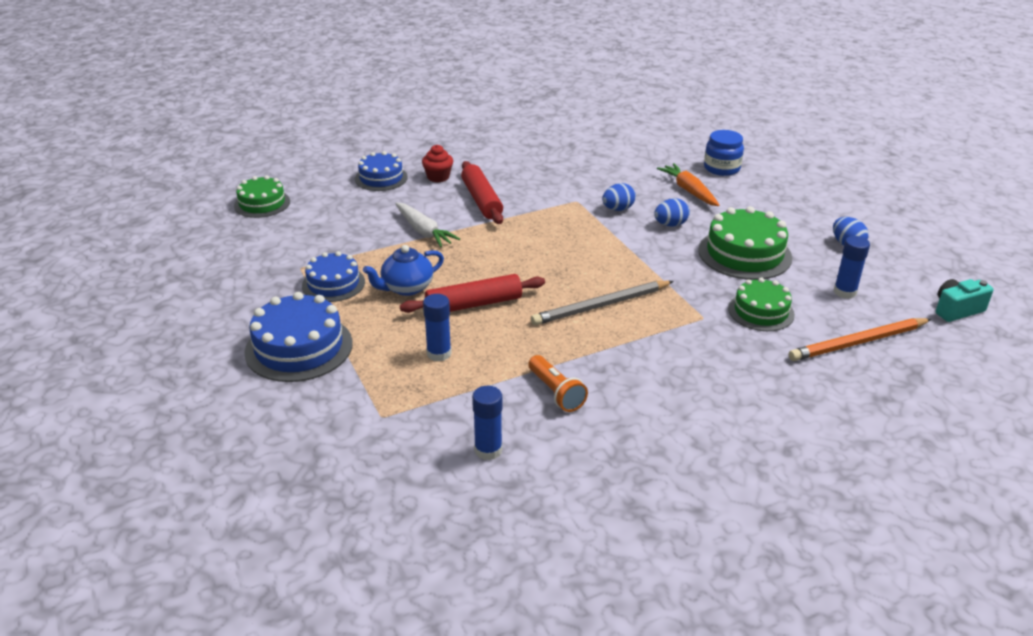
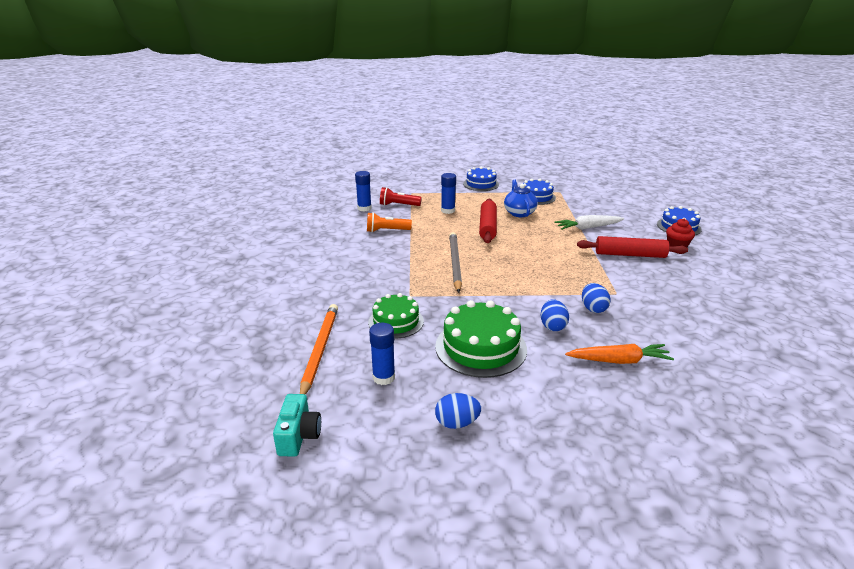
camera: 115 degrees right, 5 degrees down
(262, 203) = (646, 190): green cake -> none
(299, 347) = (481, 184): blue cake -> blue cake, size x0.65
(449, 413) = (398, 205): none -> red flashlight
(721, 168) = (674, 407): blue jar -> none

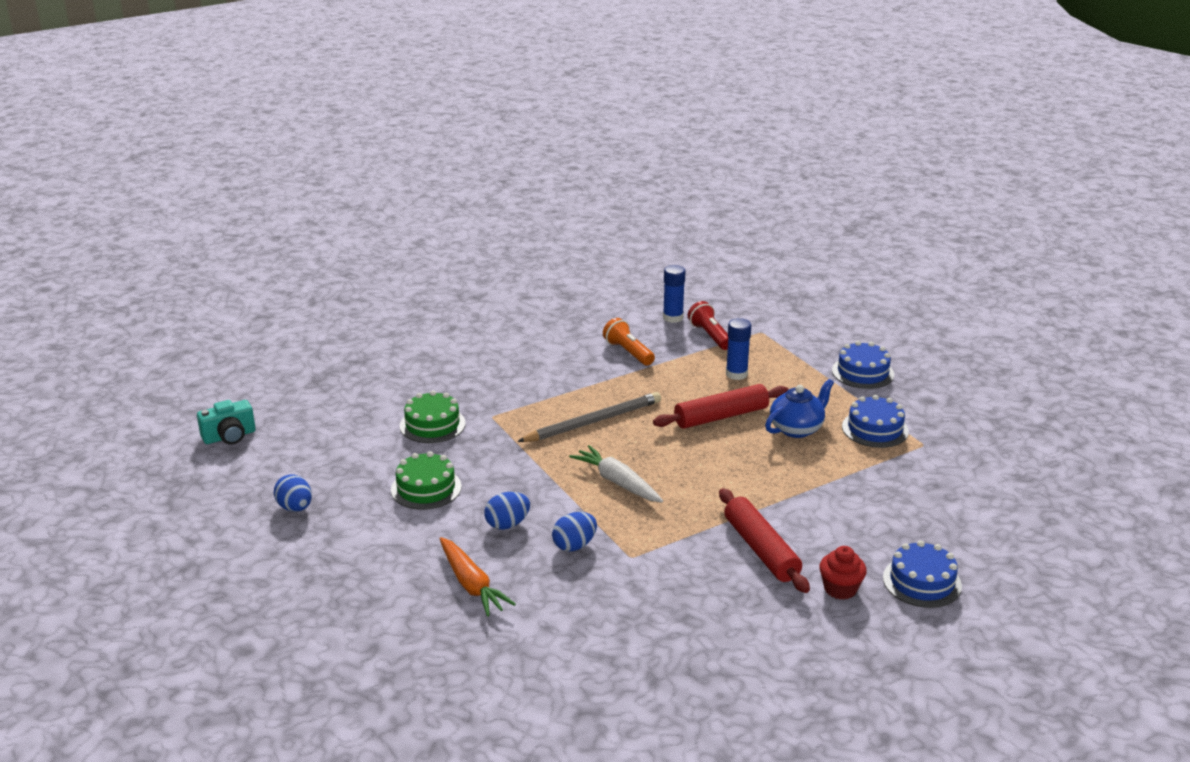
camera: 60 degrees right, 0 degrees up
(320, 350) = (351, 401): orange pencil -> none
(383, 377) = (334, 449): blue glue stick -> none
(481, 347) = (426, 488): green cake -> green cake, size x0.65
(588, 228) = (814, 497): white carrot -> white carrot (617, 482)

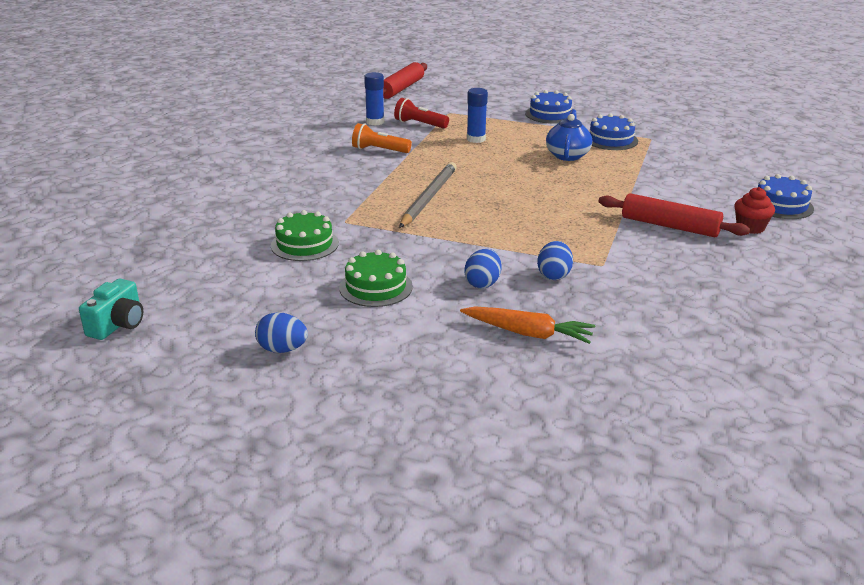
camera: 40 degrees left, 0 degrees up
(617, 482) = (512, 226): white carrot -> none
(721, 416) = (509, 165): red rolling pin -> red rolling pin (401, 89)

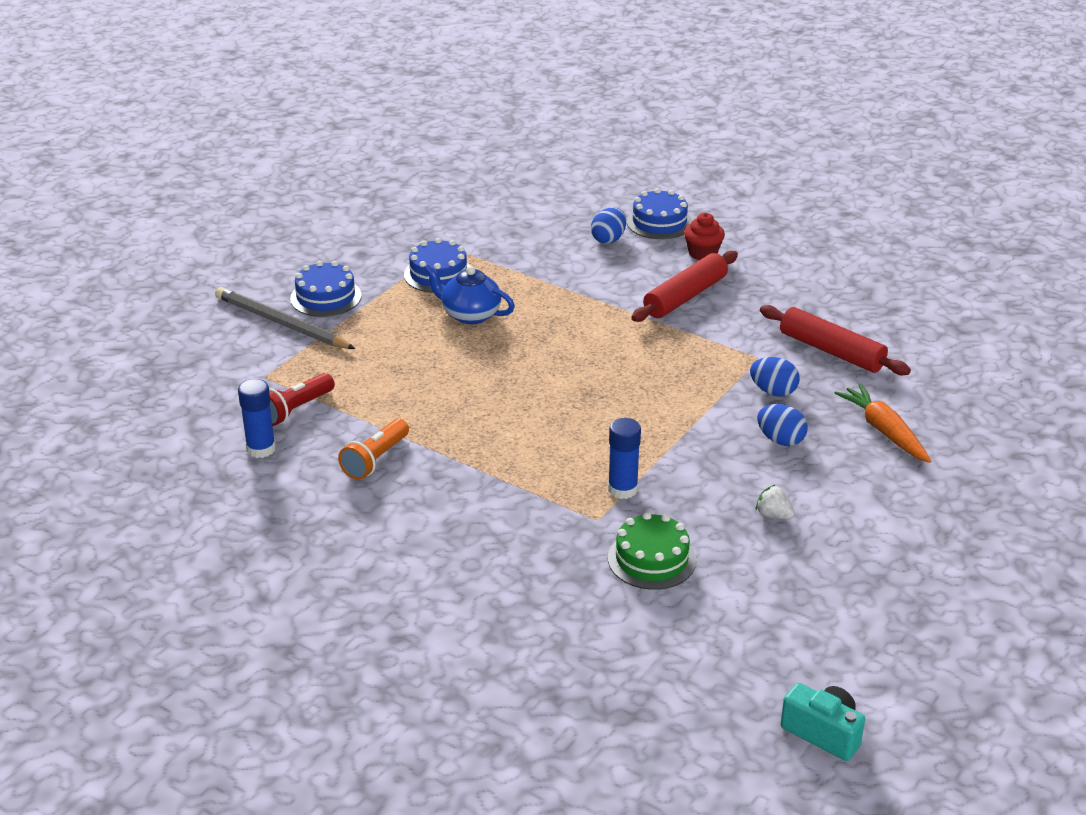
camera: 75 degrees left, 5 degrees up
(282, 349) = (895, 598): blue egg -> blue egg (608, 239)
(376, 287) = (773, 515): green cake -> white strawberry
(401, 89) = (130, 403): red rolling pin -> red rolling pin (831, 351)
(428, 198) = (552, 441): grey pencil -> grey pencil (281, 323)
(476, 139) = (380, 372): blue glue stick -> blue glue stick (622, 489)
(528, 333) = (884, 431): orange carrot -> orange carrot turned 60 degrees counterclockwise

